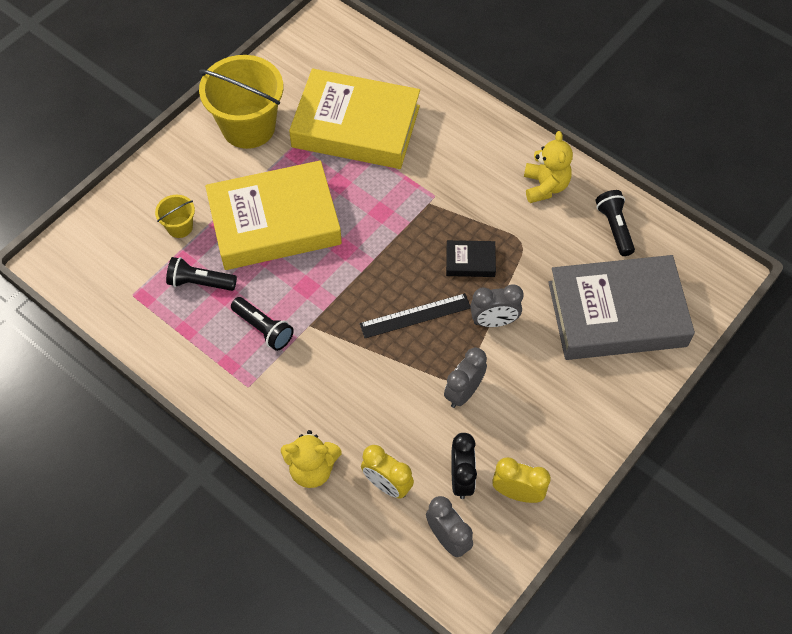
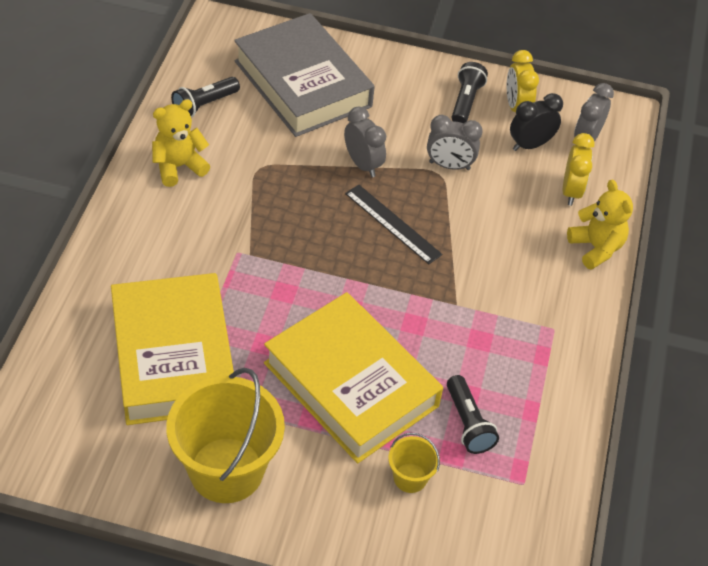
camera: 120 degrees left, 10 degrees down
(263, 329) = (485, 341): black flashlight -> black flashlight (466, 102)
(470, 261) = (305, 200): black book -> none

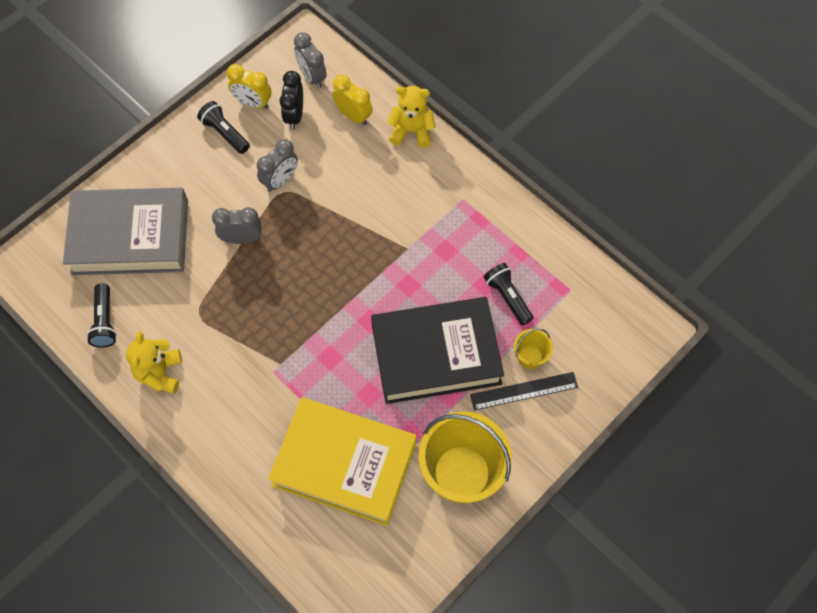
camera: 55 degrees left, 15 degrees up
(351, 384) = (436, 354): yellow book -> black book
(393, 224) = (311, 249): black ruler -> black ruler (524, 391)
(468, 423) = (507, 297): black flashlight -> black flashlight turned 135 degrees counterclockwise

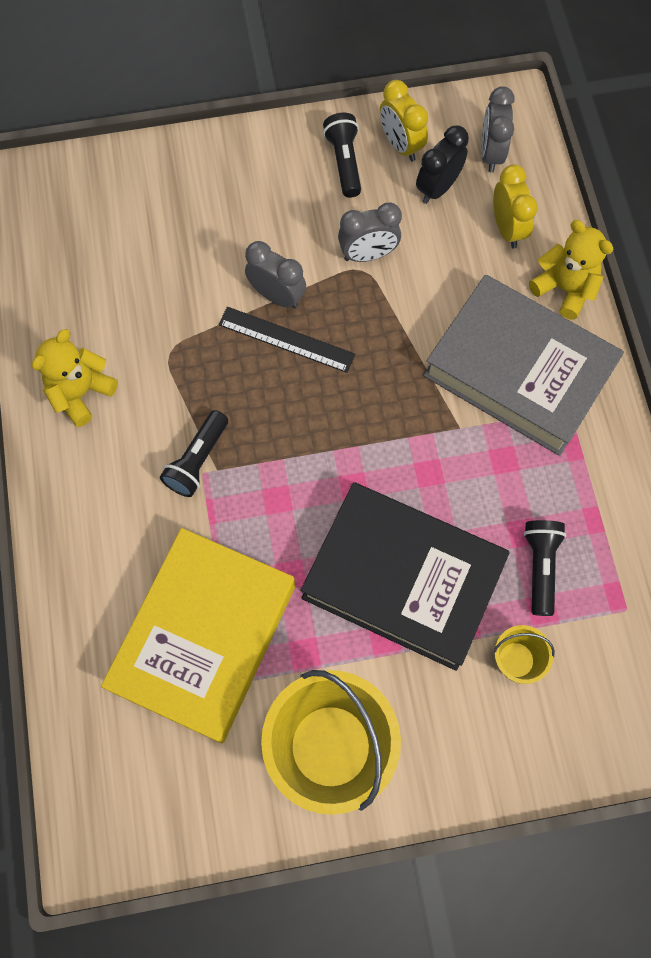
camera: 35 degrees right, 5 degrees up
(105, 322) = (65, 297): black flashlight -> black flashlight (197, 460)
(130, 236) = (159, 218): grey book -> grey book (518, 371)
(344, 464) = (204, 637): yellow book -> yellow book turned 60 degrees clockwise
(524, 391) = (478, 697): black ruler -> black ruler (286, 339)

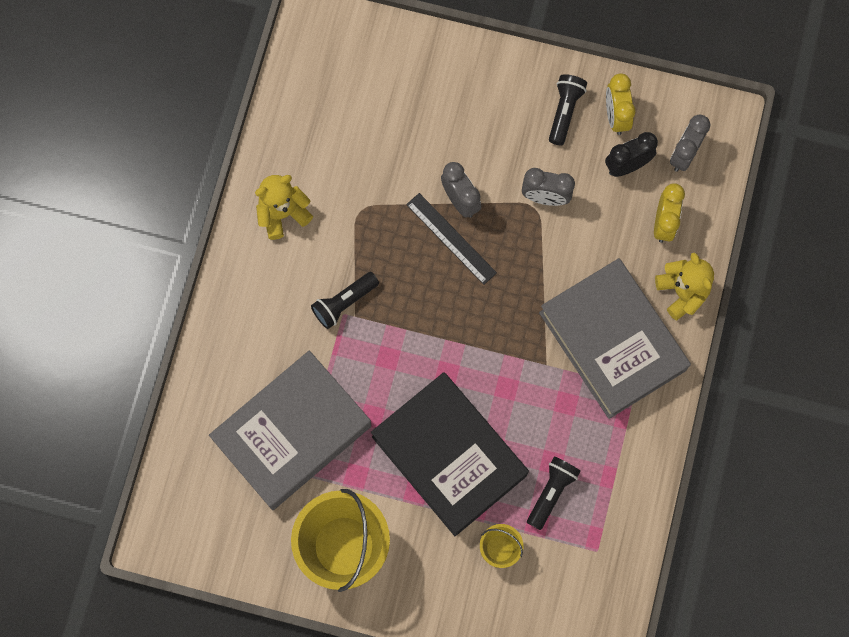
camera: 25 degrees right, 5 degrees up
(204, 637) = (292, 433): yellow book -> grey book

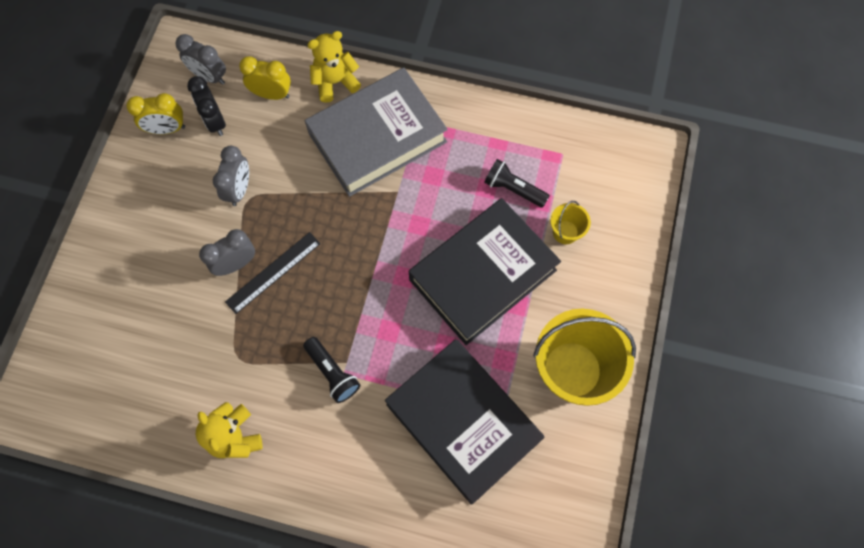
camera: 90 degrees left, 5 degrees down
(292, 433) = (463, 422): grey book -> black book
(564, 111) = (157, 171): black flashlight -> none

